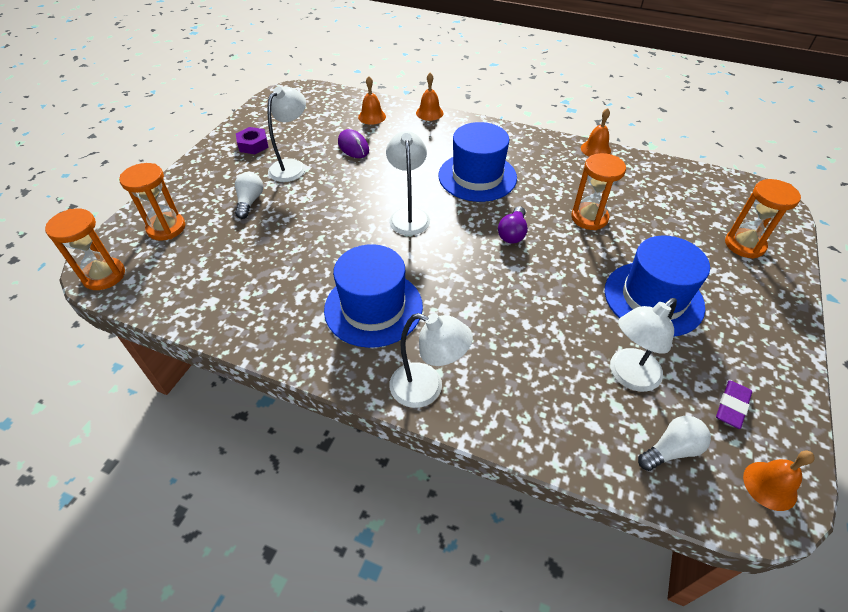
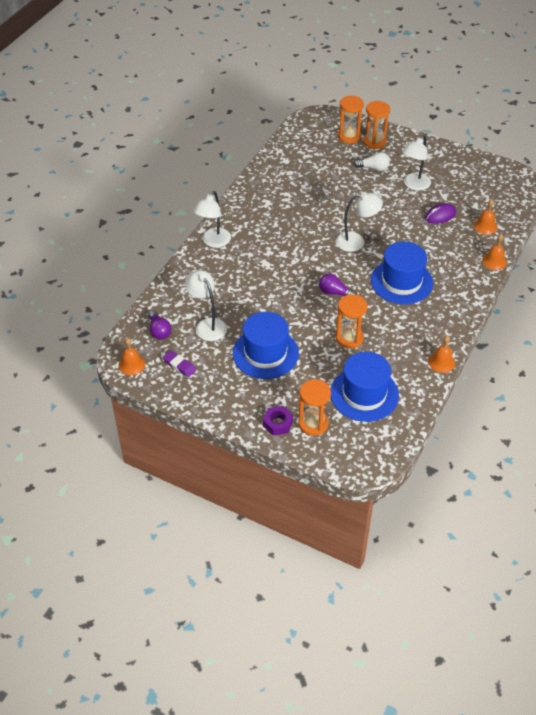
camera: 95 degrees right, 0 degrees up
(104, 275) = (309, 120): orange hourglass -> orange hourglass (374, 142)
(253, 145) = (441, 164): purple nut -> purple nut (278, 423)
(292, 166) = (414, 185): white lamp -> white lamp turned 90 degrees clockwise
(373, 308) = (273, 223): blue hat -> blue hat (364, 394)
(671, 450) = (159, 331): white light bulb -> purple light bulb

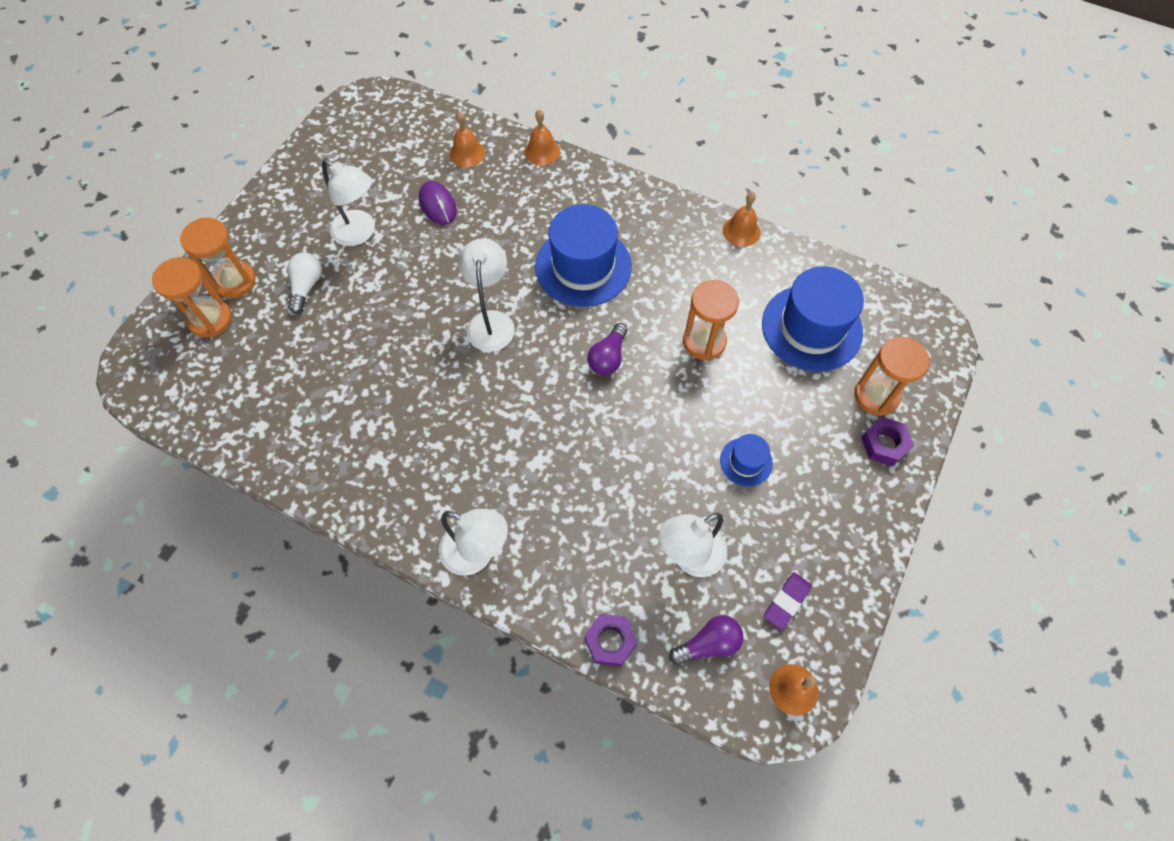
camera: 90 degrees left, 15 degrees up
(164, 292) = (610, 641): none -> purple nut
(265, 353) = (746, 462): blue hat -> blue hat, size x0.48

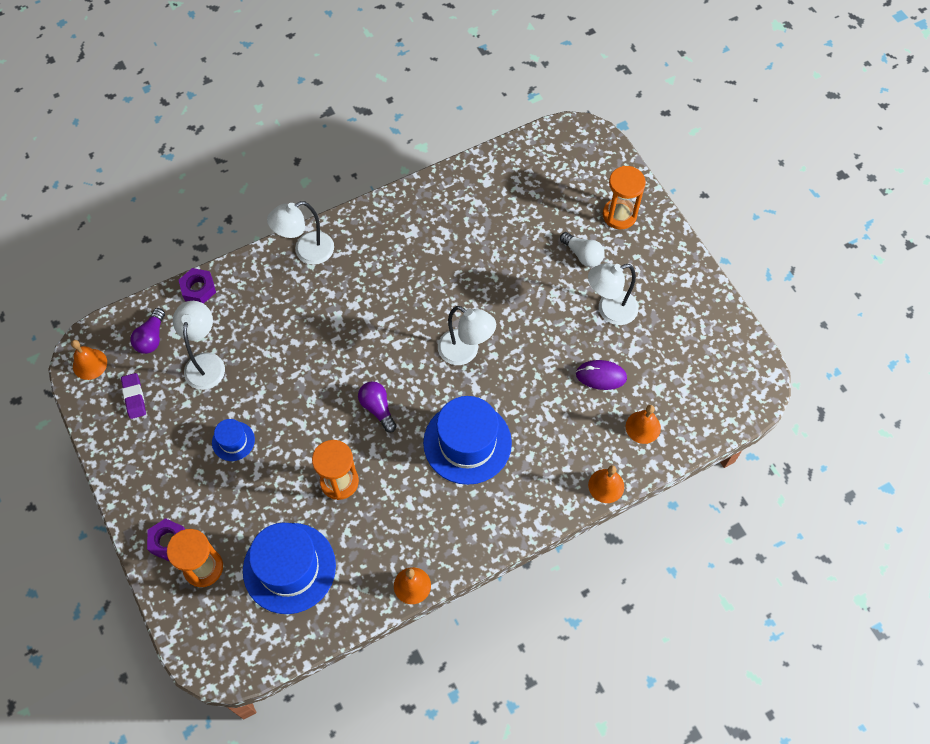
camera: 125 degrees right, 0 degrees up
(210, 319) = (595, 188): orange hourglass -> none

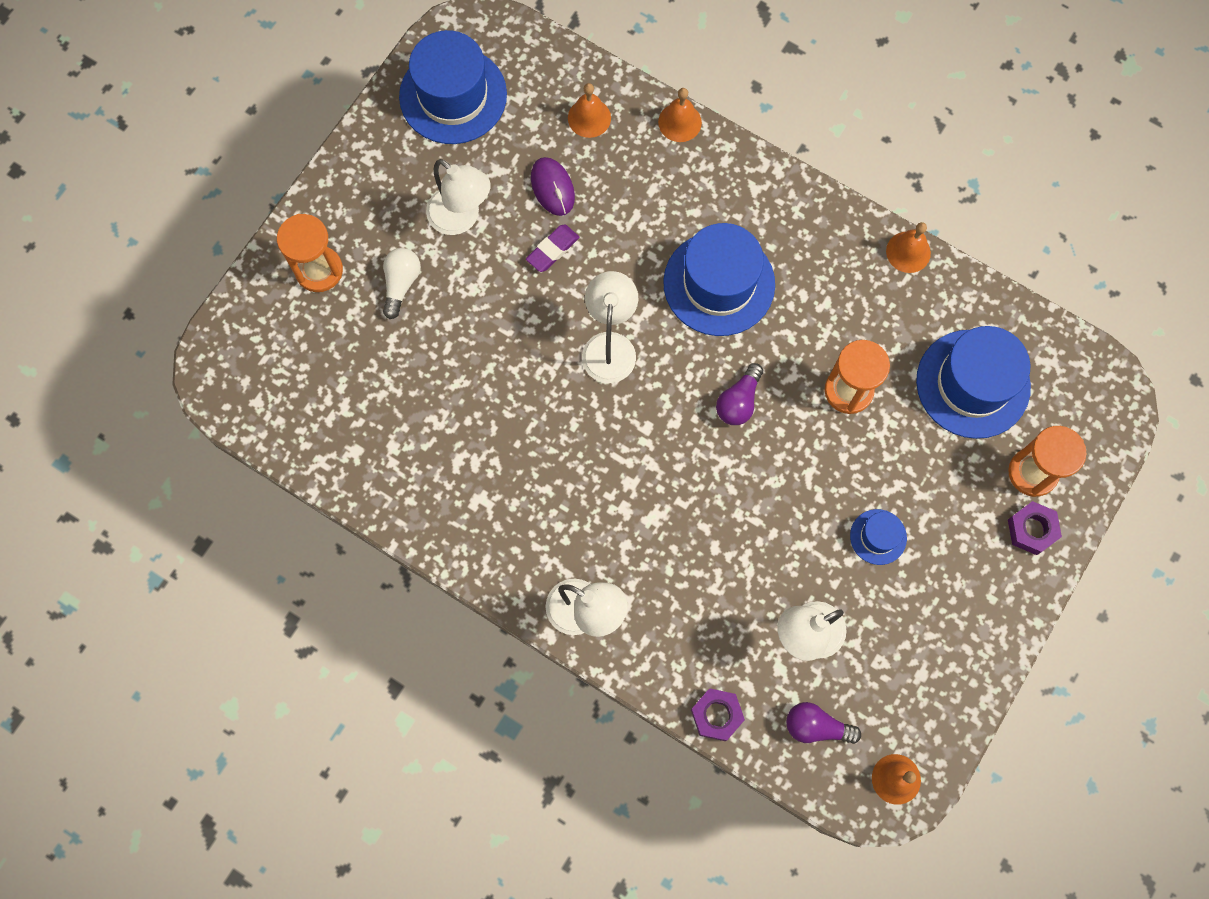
camera: 120 degrees left, 10 degrees up
(134, 397) = (901, 691): purple eraser -> purple eraser (552, 250)
(151, 338) = (816, 726): purple light bulb -> purple light bulb turned 150 degrees counterclockwise
(708, 349) = (453, 95): none -> blue hat

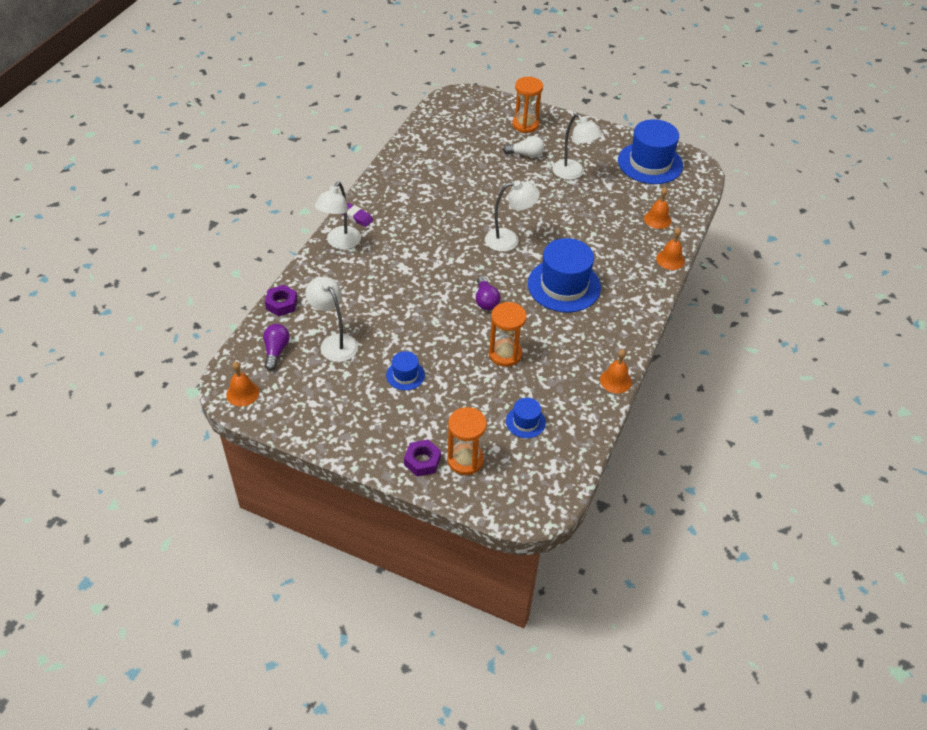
camera: 80 degrees right, 25 degrees down
(461, 218) = (573, 173): white lamp -> white lamp turned 75 degrees counterclockwise
(552, 188) = (605, 208): purple mouse -> none
(552, 250) = (564, 211): purple eraser -> purple eraser (355, 216)
(738, 401) = (486, 300): purple light bulb -> purple light bulb turned 120 degrees counterclockwise
(973, 384) = (525, 422): blue hat -> blue hat, size x0.48

